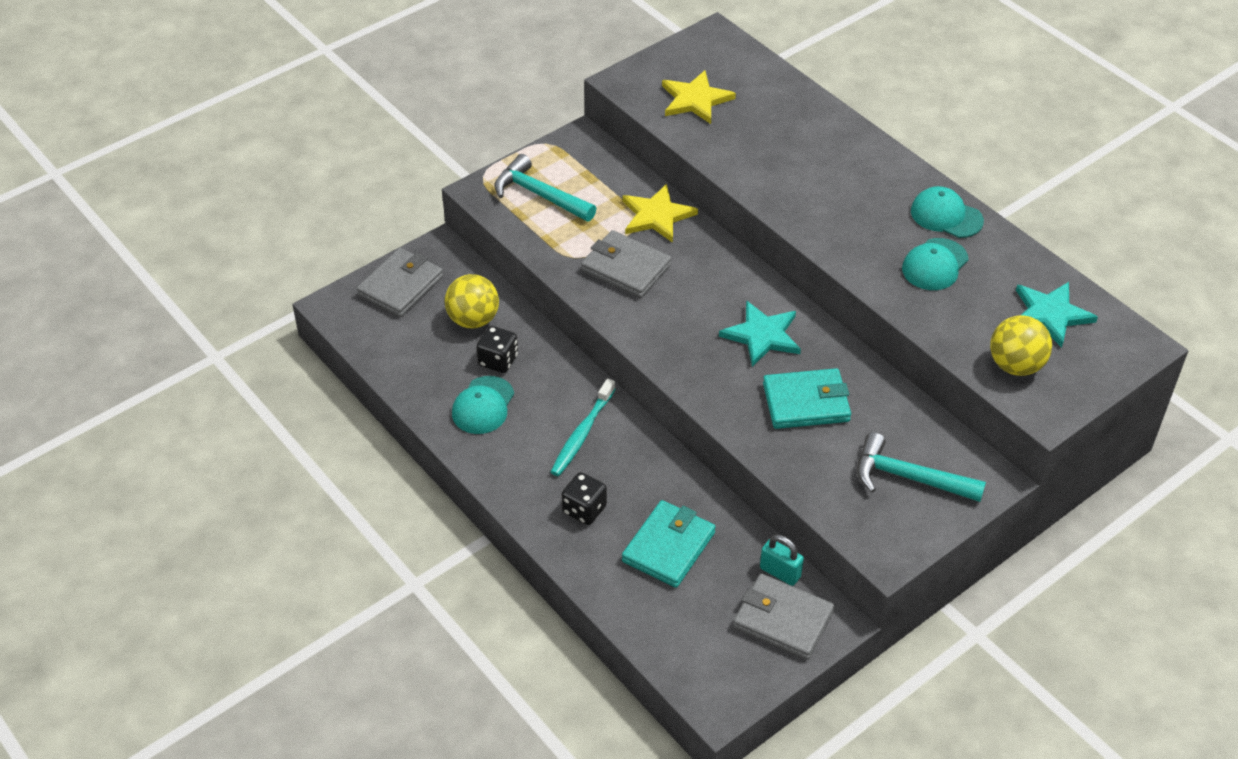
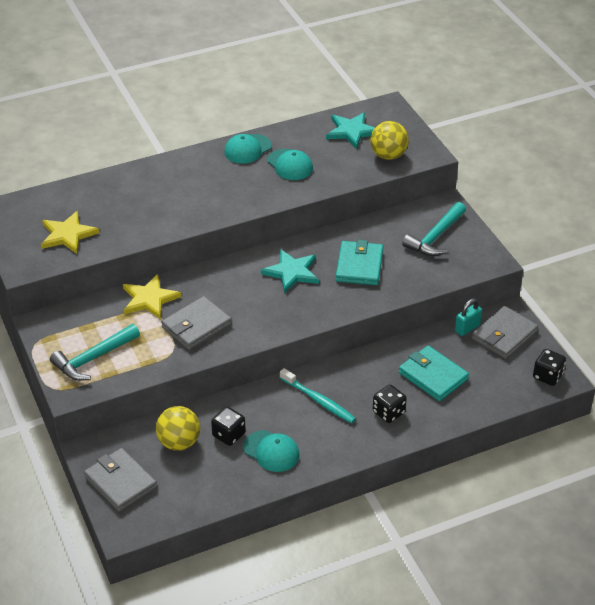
camera: 75 degrees left, 5 degrees down
(717, 685) = (547, 376): none -> black dice

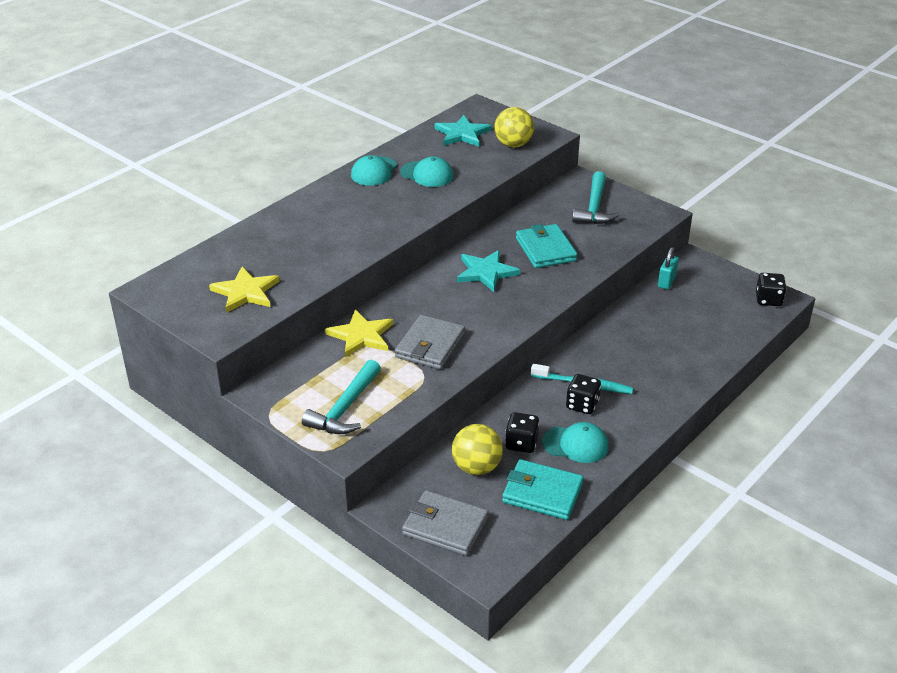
camera: 25 degrees left, 5 degrees down
(388, 412) = (657, 374): black dice -> black dice (582, 405)
(433, 376) = (670, 330): turquoise wallet -> turquoise wallet (542, 493)
(504, 335) = (703, 278): grey wallet -> none

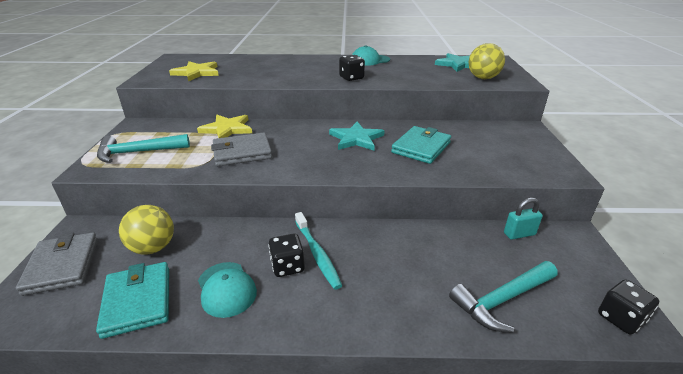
camera: 50 degrees right, 5 degrees down
(427, 174) = (395, 70): turquoise cap -> none
(521, 443) = (203, 256): black dice -> black dice (351, 78)
(594, 207) = (508, 144): turquoise hammer -> turquoise hammer (502, 299)

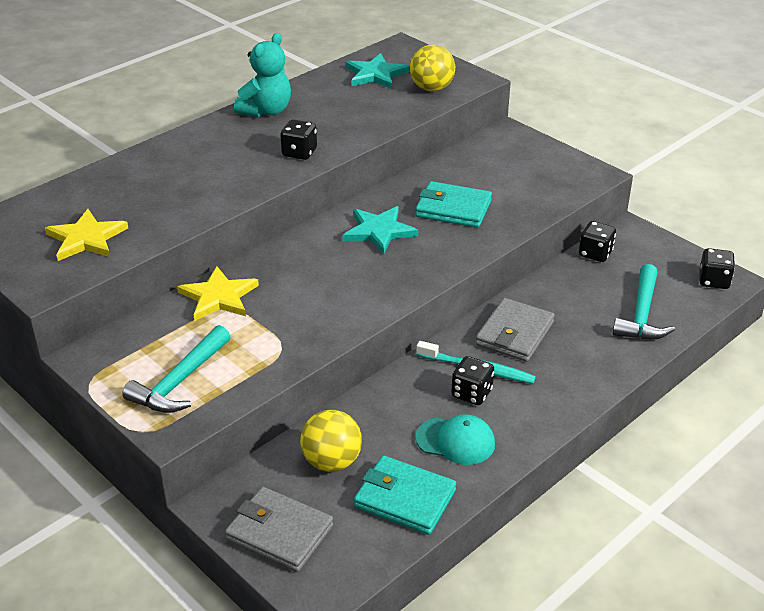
camera: 45 degrees left, 5 degrees up
(242, 152) = (296, 313): grey wallet -> grey wallet (514, 334)
(370, 60) = (266, 111): turquoise cap -> turquoise teddy bear
(421, 147) = (453, 209): turquoise wallet -> turquoise wallet turned 60 degrees counterclockwise
(519, 234) = (595, 253): turquoise padlock -> black dice

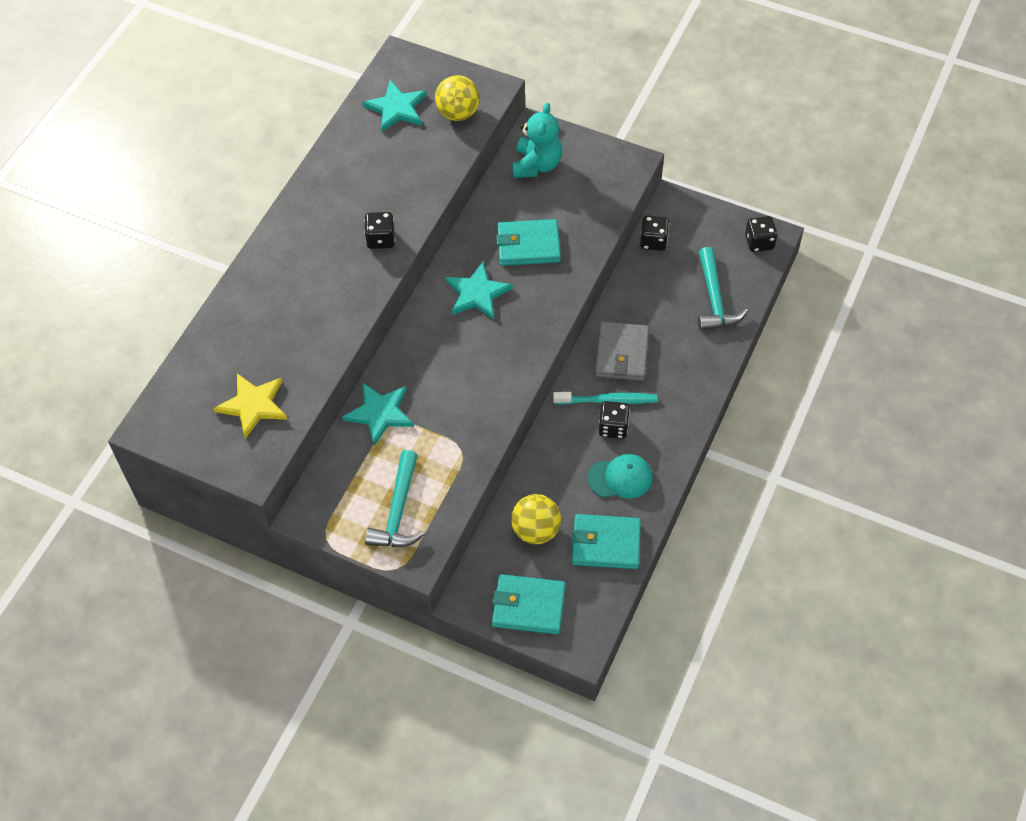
camera: 20 degrees left, 20 degrees up
(218, 297) = (380, 413): yellow star -> turquoise star
(266, 111) = (320, 192): turquoise teddy bear -> turquoise teddy bear (536, 165)
(279, 533) = (528, 606): grey wallet -> turquoise wallet

